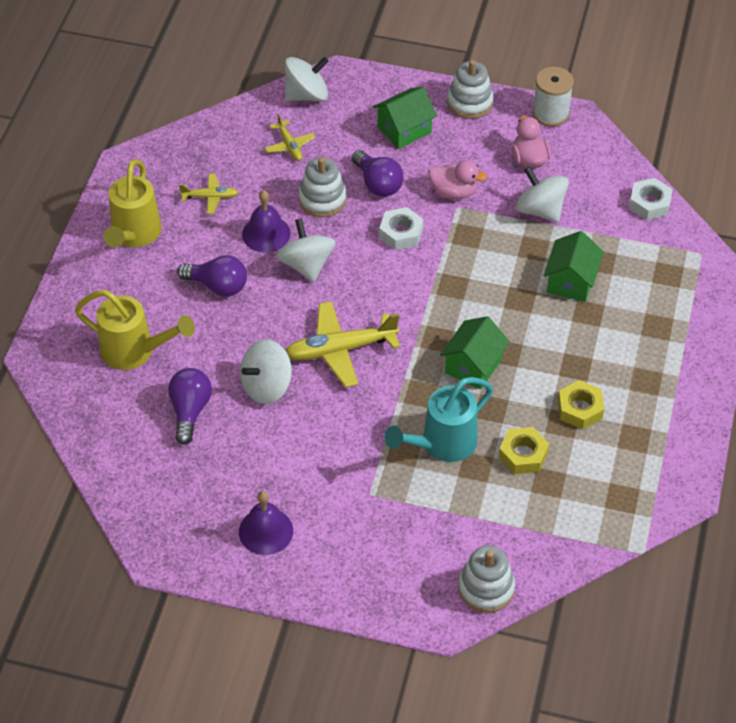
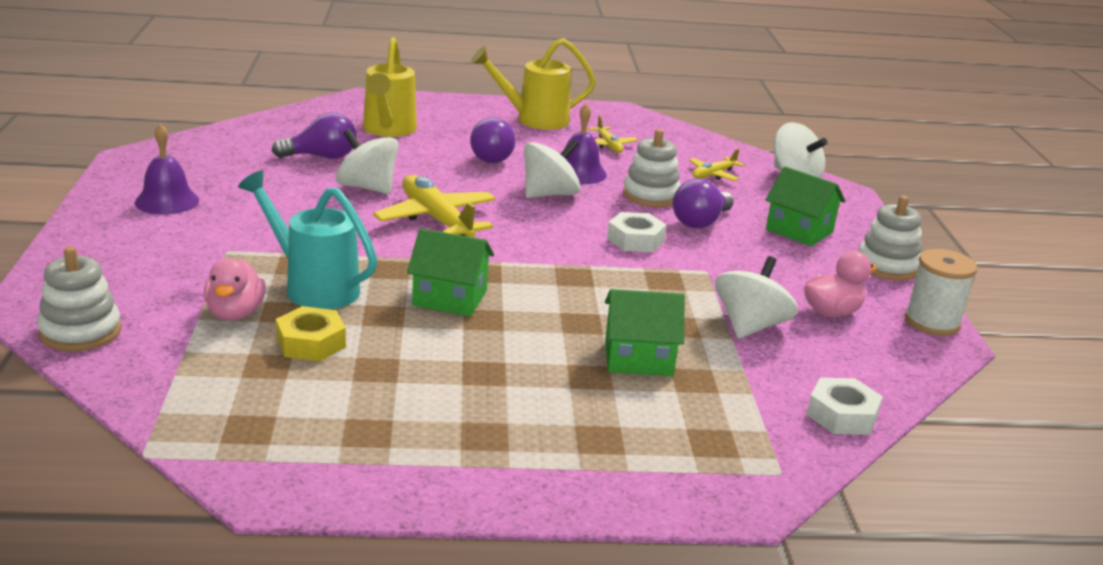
camera: 70 degrees right, 25 degrees down
(454, 192) = (728, 266): pink duck -> pink duck (235, 313)
(580, 409) = (407, 381): yellow nut -> none

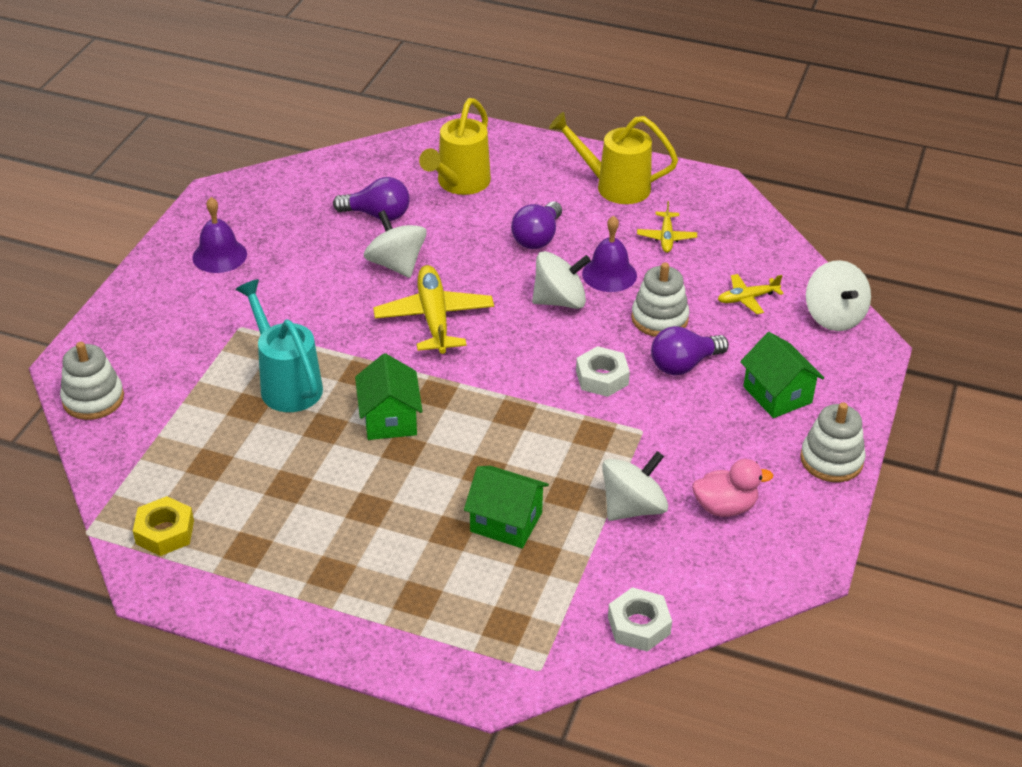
camera: 25 degrees right, 15 degrees up
(235, 313) = (212, 402): pink duck -> none
(311, 343) = (253, 447): yellow nut -> yellow nut (165, 532)
(450, 298) = (390, 419): green house -> green house turned 45 degrees clockwise
(932, 322) = (816, 540): white spool -> none

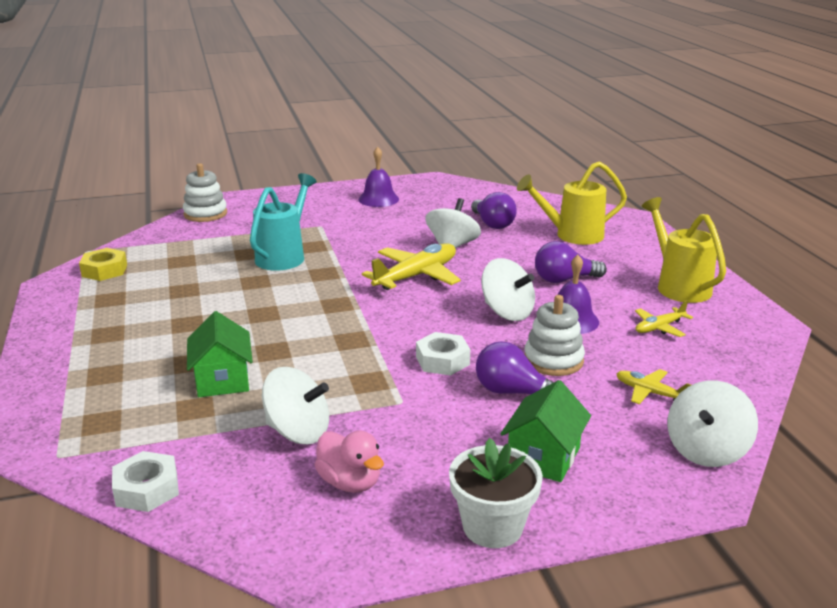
camera: 55 degrees right, 15 degrees down
(390, 419) = (289, 298): green house -> none
(831, 460) = (492, 527): white stacking toy -> white flower pot

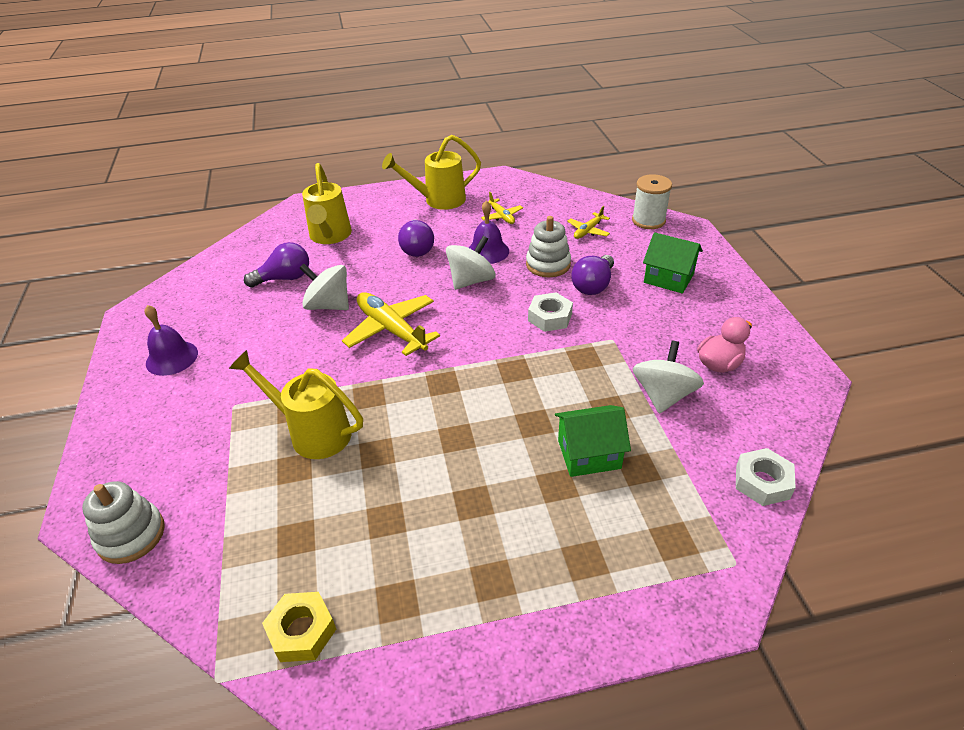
camera: 85 degrees left, 15 degrees up
(283, 256) = (313, 433): turquoise watering can -> yellow watering can
(492, 527) = (744, 302): white flower pot -> none
(706, 450) = (648, 220): white spinning top -> white spool

